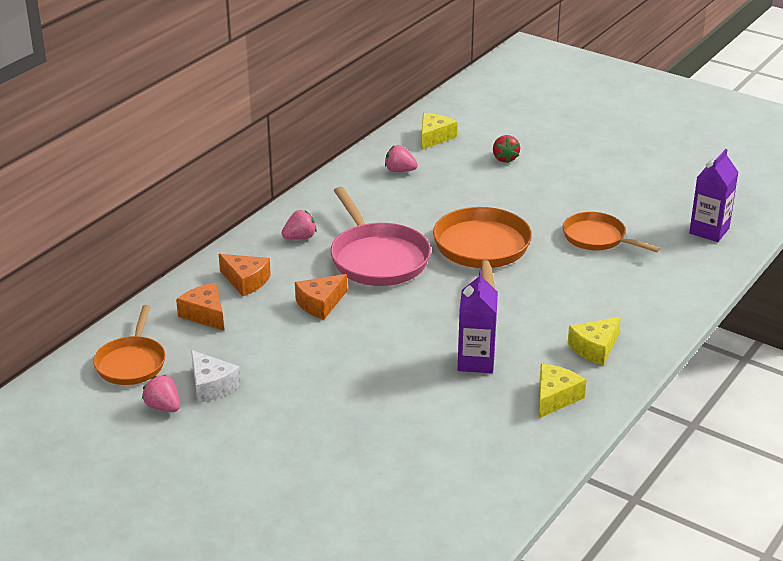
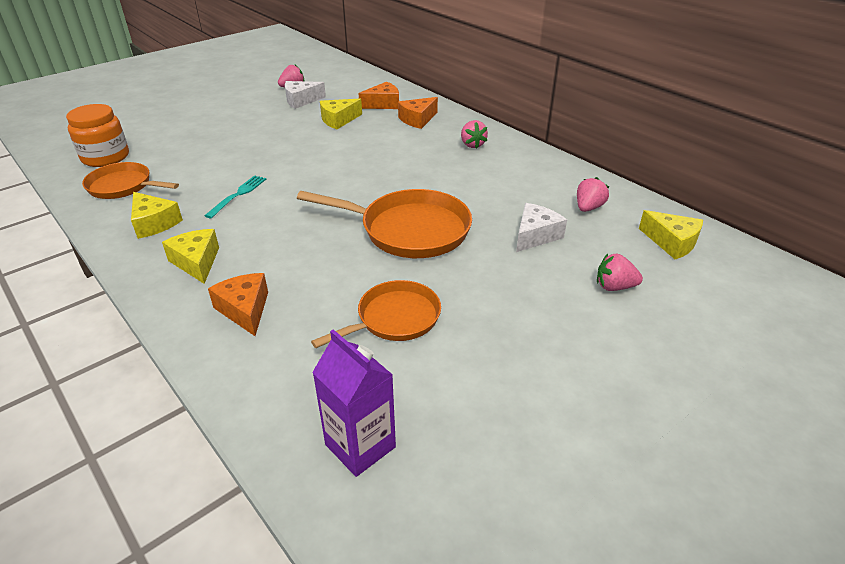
camera: 105 degrees right, 5 degrees up
(131, 363) = (345, 82): orange pan -> orange pan (123, 186)
(266, 339) = (338, 120): none -> yellow cheese
(320, 304) = (368, 142): orange cheese -> orange cheese (245, 310)
(377, 258) = (422, 173): pink pan -> none
(444, 500) = (105, 157): none -> orange jar
(456, 191) = (535, 235): none -> white cheese
(476, 361) = (238, 195): purple carton -> turquoise fork
(505, 158) = (614, 287): red strawberry -> pink strawberry

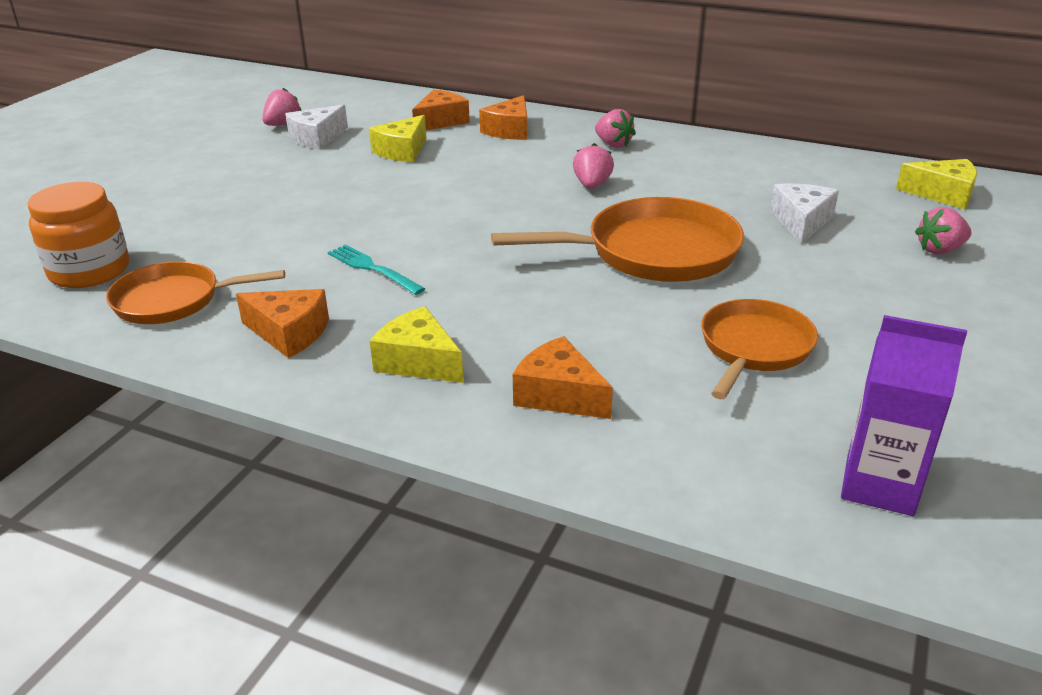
camera: 25 degrees left, 5 degrees down
(154, 223) = (289, 333): yellow cheese -> orange cheese
(238, 195) = (373, 269): turquoise fork -> turquoise fork turned 45 degrees counterclockwise
(588, 208) = (822, 181): pink strawberry -> pink strawberry (592, 185)

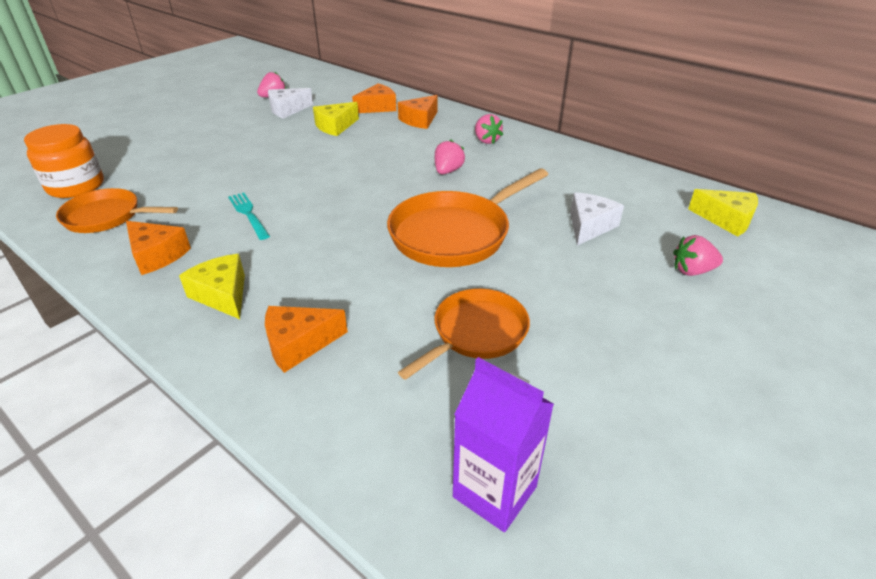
camera: 15 degrees right, 5 degrees up
(559, 395) = (299, 344): orange cheese -> orange cheese turned 75 degrees counterclockwise
(653, 252) = (454, 234): orange pan -> orange pan turned 135 degrees clockwise

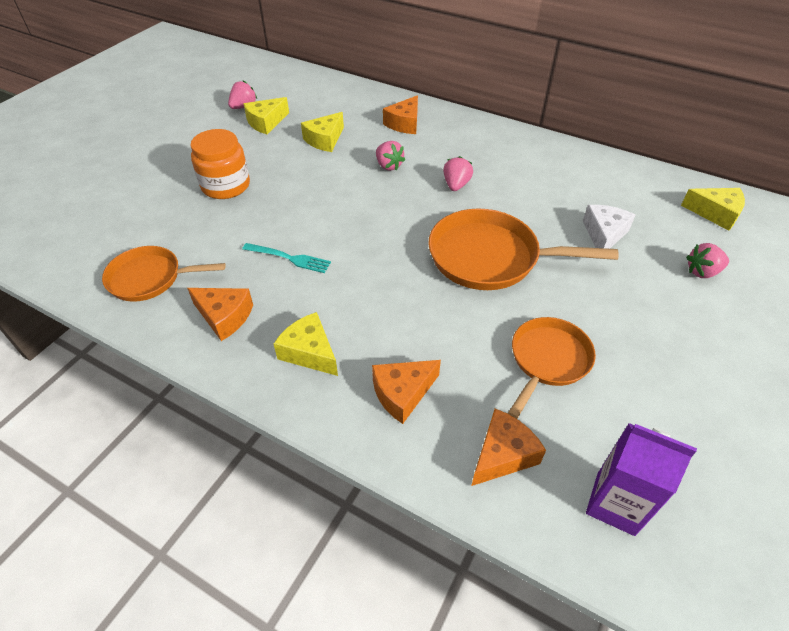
camera: 10 degrees left, 10 degrees up
(76, 186) = (96, 244): orange jar -> orange jar (226, 186)
(248, 214) = (289, 258): turquoise fork -> turquoise fork turned 150 degrees clockwise
(287, 110) = (266, 122): white cheese -> yellow cheese
(378, 107) = (356, 111): orange cheese -> orange cheese (502, 454)
(454, 234) = (490, 257): orange pan -> orange pan turned 60 degrees clockwise
(486, 140) = (478, 143): pink strawberry -> pink strawberry (388, 166)

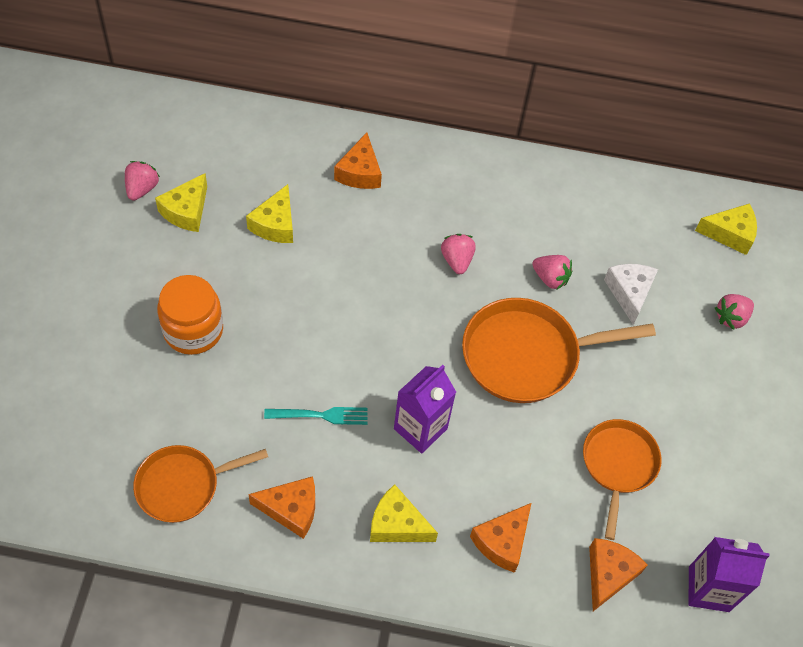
camera: 25 degrees left, 10 degrees up
(369, 287) = (420, 429): none -> purple carton
(388, 166) = (370, 249): pink strawberry -> pink strawberry (550, 278)

